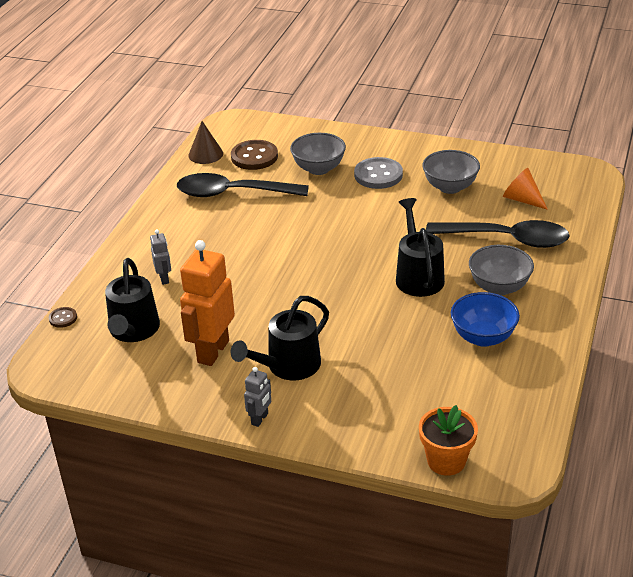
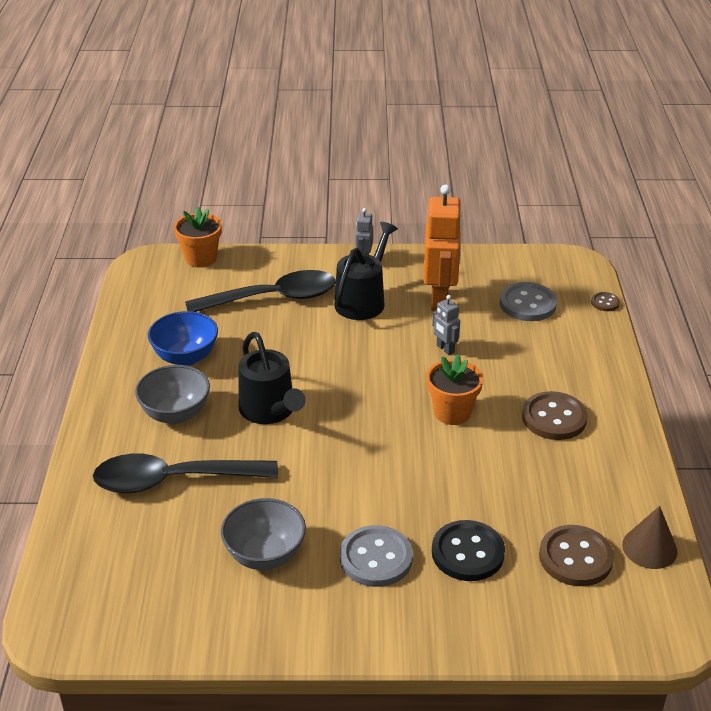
camera: 160 degrees right, 0 degrees up
(133, 331) = (528, 304): black watering can -> grey button
(164, 278) = (543, 357): grey robot -> grey robot (445, 349)
(198, 232) = (554, 418): none -> brown button
(233, 193) = (556, 484): black spoon -> black spoon (273, 298)
(272, 249) = (452, 412): none -> orange flower pot
(318, 169) = (467, 553): grey bowl -> black button
(522, 199) = (158, 552): orange cone -> none

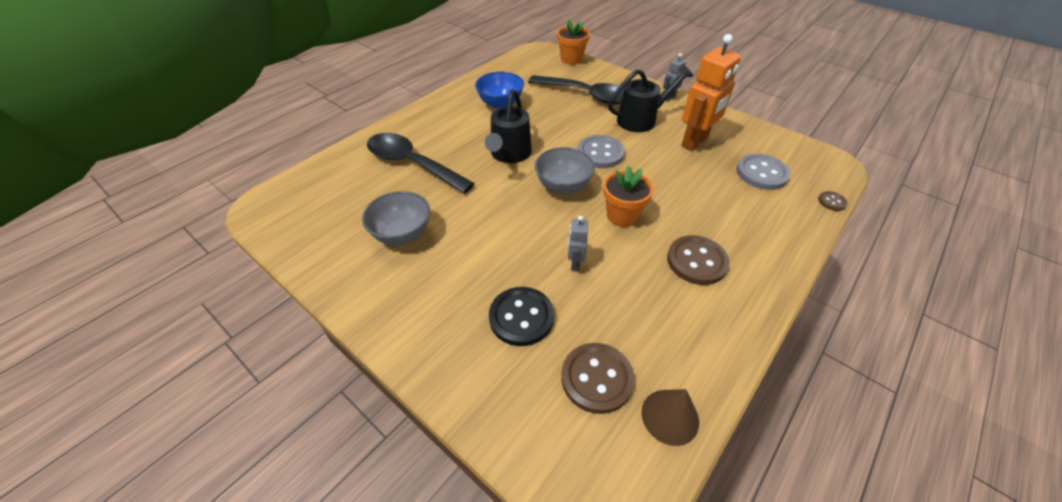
camera: 40 degrees right, 10 degrees up
(175, 414) = (458, 130): grey bowl -> grey bowl (563, 187)
(376, 558) = (459, 279): grey button -> grey button (600, 153)
(445, 349) = (664, 173): grey robot -> grey robot (575, 263)

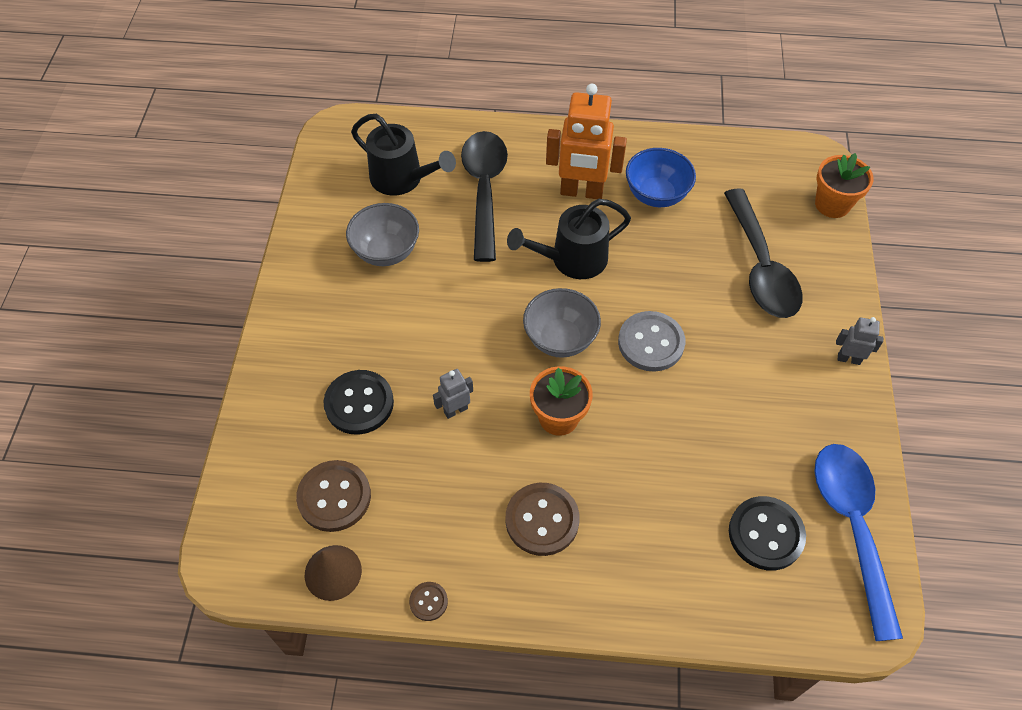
camera: 55 degrees right, 10 degrees up
(641, 119) = (762, 351): black watering can -> black watering can (402, 179)
(695, 142) = (768, 432): orange robot -> orange robot (581, 192)
(761, 173) = (766, 534): grey button -> black button
(773, 143) = (852, 526): none -> blue spoon
(832, 202) = (774, 637): brown button -> brown button (428, 601)

